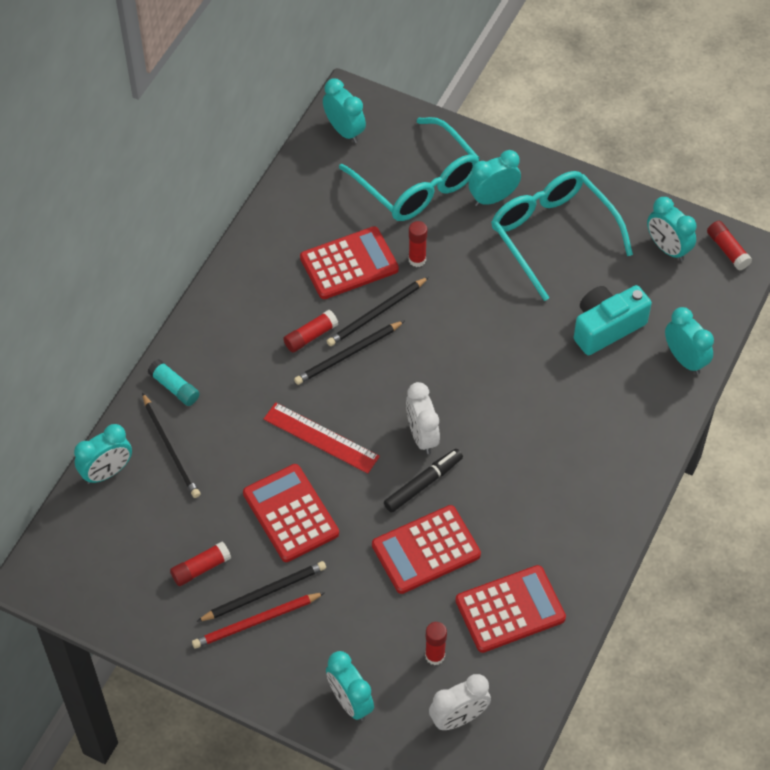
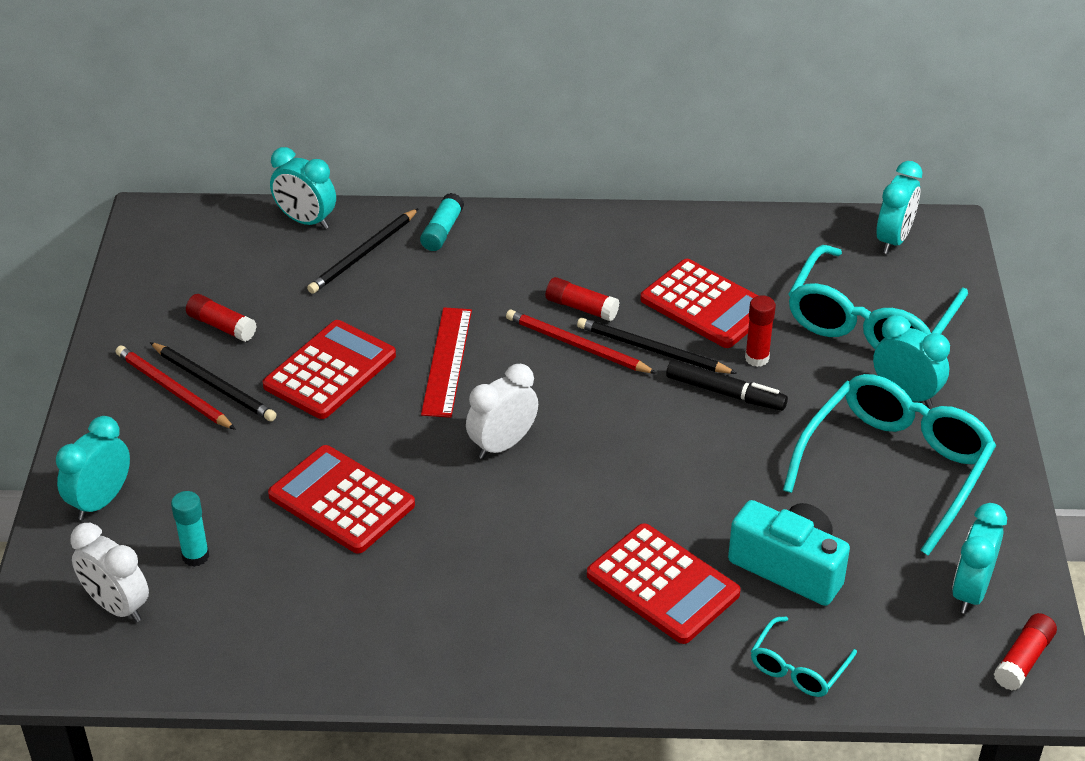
camera: 65 degrees right, 15 degrees down
(348, 354) = (577, 345): black pencil -> red pencil
(423, 484) = (435, 468): black marker -> black marker (725, 393)
(435, 656) = (195, 556): red glue stick -> turquoise glue stick
(510, 609) = (295, 606): red calculator -> red calculator (662, 584)
(685, 359) = (798, 668): turquoise clock -> turquoise glasses

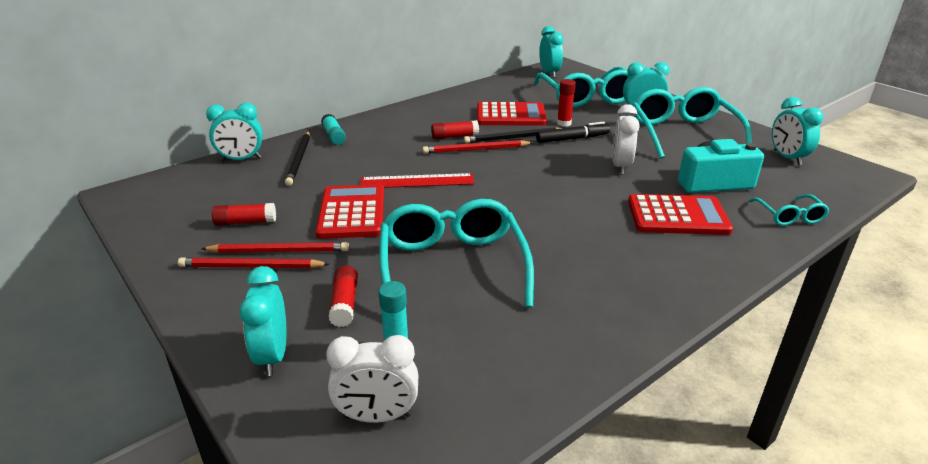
camera: 40 degrees left, 10 degrees down
(214, 385) = (279, 251): black pencil -> red pencil
(341, 500) = (452, 266): red calculator -> turquoise glasses
(447, 361) = (417, 181): red ruler -> red ruler turned 60 degrees counterclockwise
(502, 445) = (503, 200): white clock -> white clock (620, 166)
(1023, 660) = (848, 169): red glue stick -> red glue stick (344, 303)

